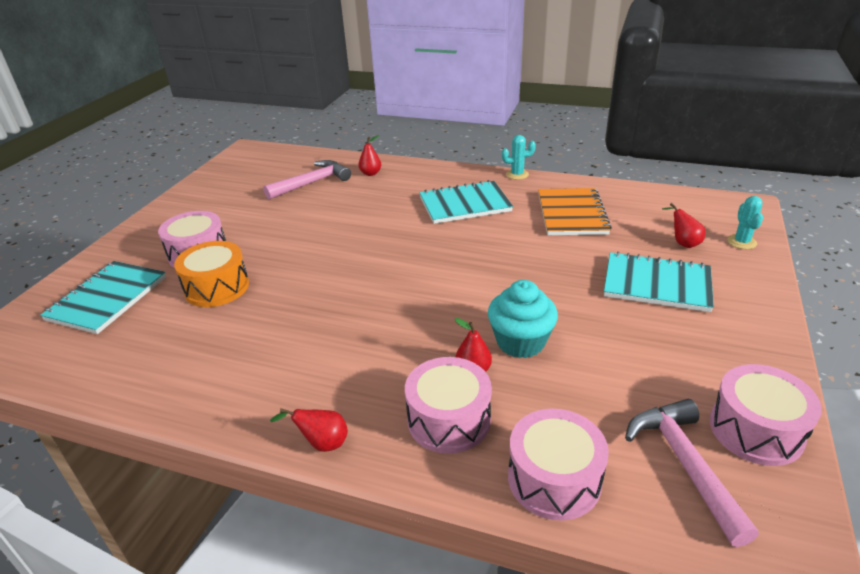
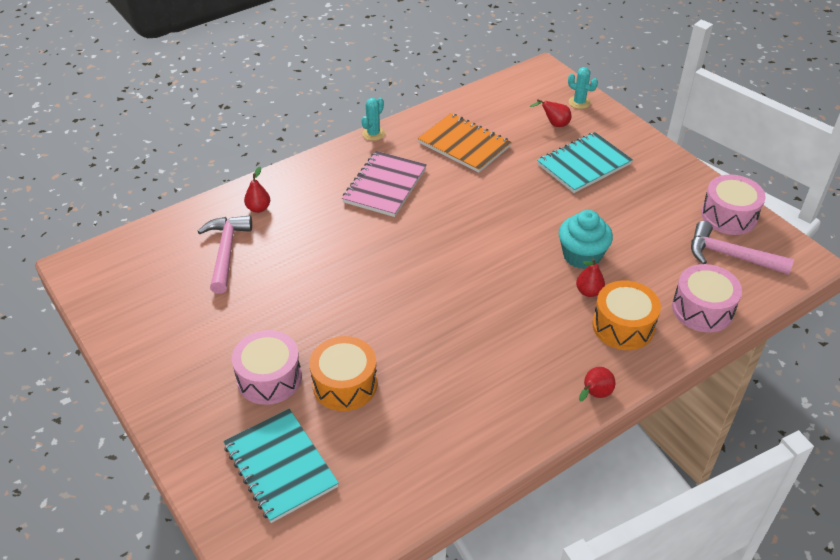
camera: 55 degrees left, 10 degrees up
(449, 420) = (623, 326): pink drum -> orange drum
(465, 204) = (385, 186): turquoise notebook -> pink notebook

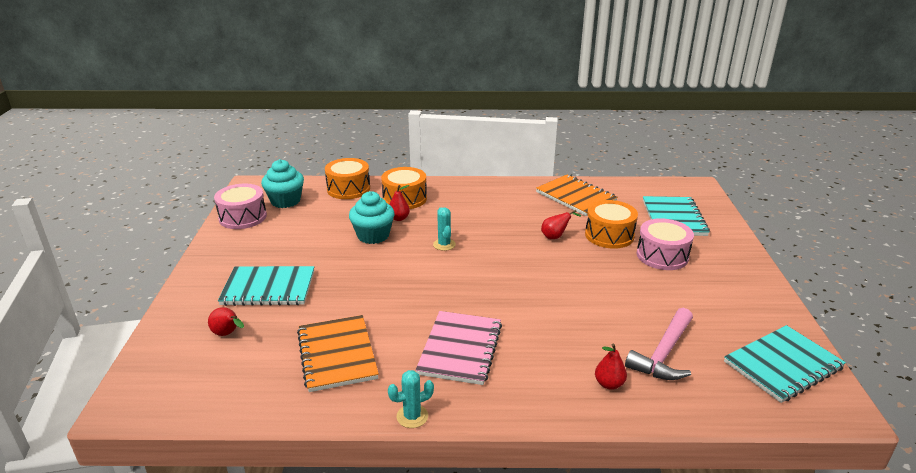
camera: 145 degrees left, 15 degrees down
(123, 286) = (782, 365): none -> turquoise notebook
(385, 186) = (460, 349): pink notebook -> pink notebook turned 45 degrees counterclockwise
(431, 446) = (575, 197): none -> orange notebook
(579, 102) = (167, 344): turquoise cactus -> turquoise cactus (444, 244)
(594, 394) = (462, 183): red pear -> red pear (555, 237)
(702, 309) = (348, 189): pink drum -> orange drum
(730, 256) = (285, 201): pink hammer -> turquoise cupcake

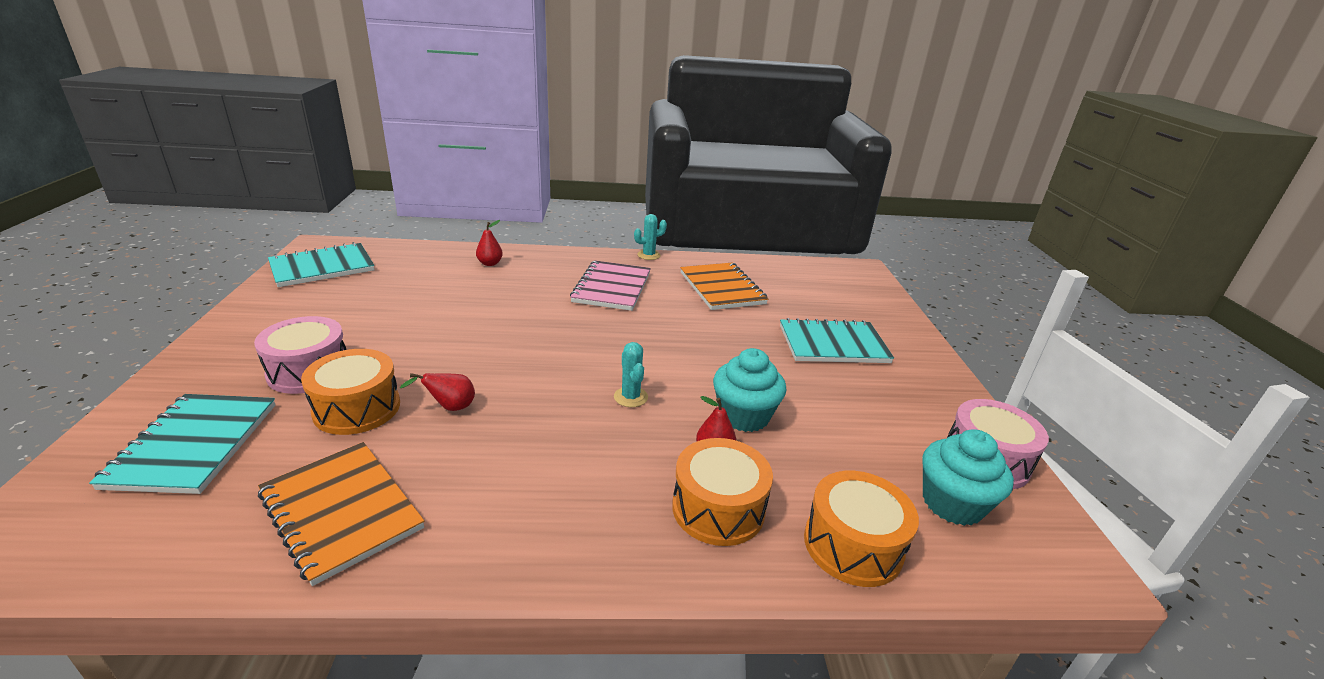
camera: 175 degrees right, 0 degrees up
(228, 334) = (832, 305): red pear -> none
(664, 354) = (423, 278): pink hammer -> none

